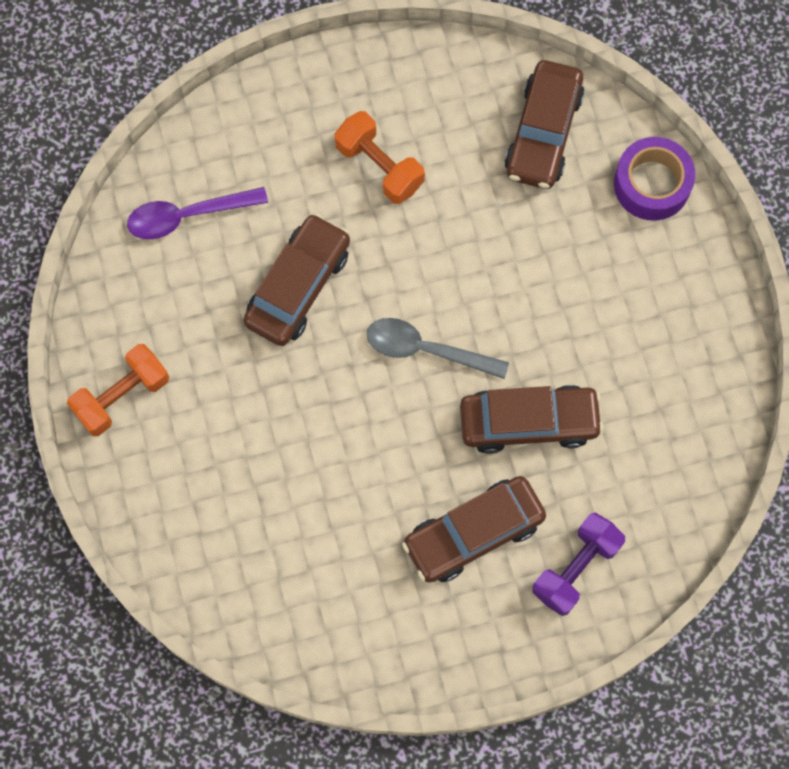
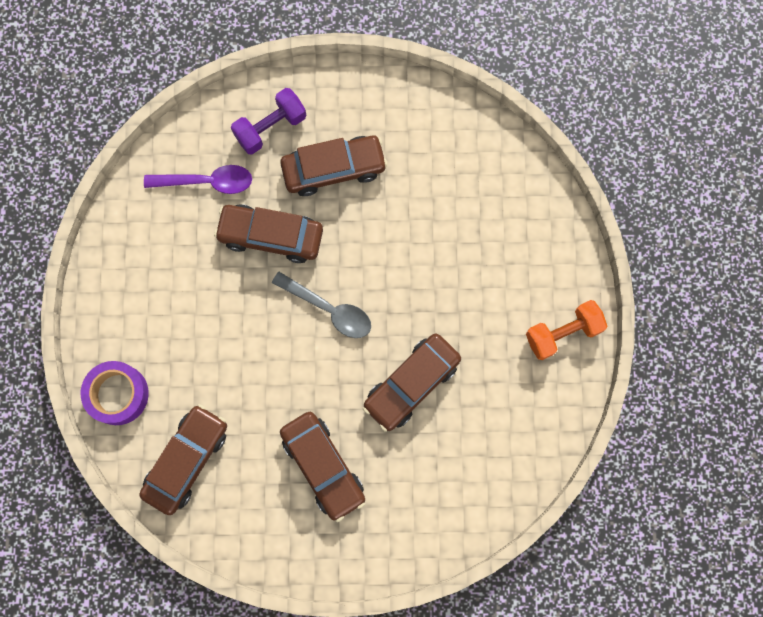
camera: 165 degrees left, 5 degrees up
(187, 216) = (483, 465): purple spoon -> purple spoon (207, 182)
(379, 166) = (323, 466): orange dumbbell -> brown car

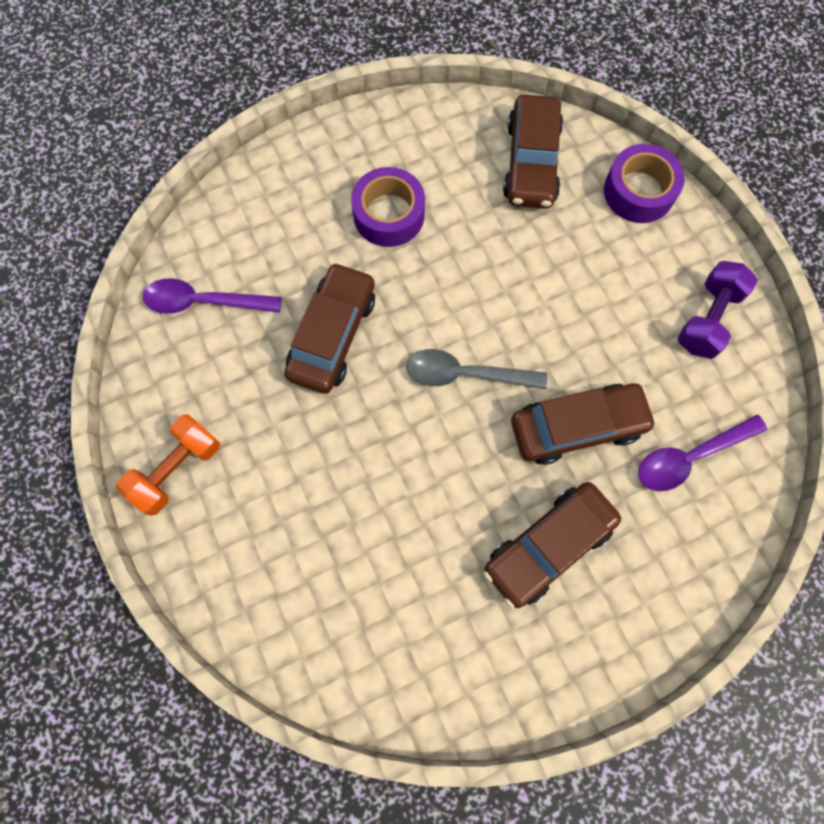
camera: 155 degrees right, 5 degrees down
(270, 127) = (656, 564): purple dumbbell -> purple dumbbell (707, 319)
(323, 466) = (389, 214): brown car -> purple tape
(498, 456) = (203, 302): none -> purple spoon

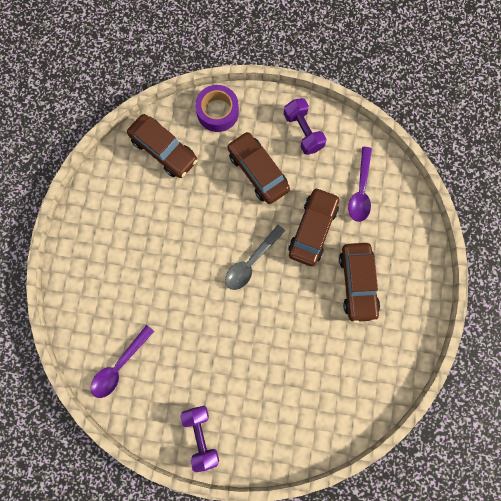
camera: 55 degrees left, 5 degrees up
(177, 469) = (201, 436): orange dumbbell -> purple dumbbell
(332, 335) = (185, 312): brown car -> brown car (258, 171)
(389, 214) = (140, 240): purple tape -> none

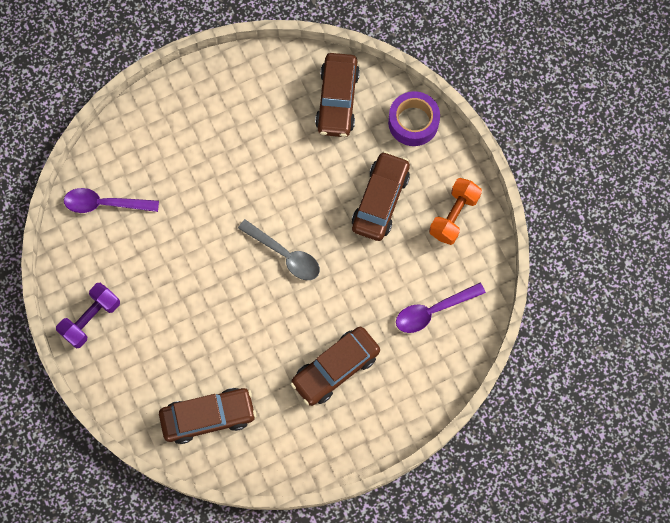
camera: 55 degrees right, 5 degrees down
(251, 262) = (285, 255): grey spoon -> grey spoon turned 150 degrees counterclockwise
(303, 132) = (454, 216): purple dumbbell -> orange dumbbell
(312, 229) = (359, 291): brown car -> brown car (208, 417)

